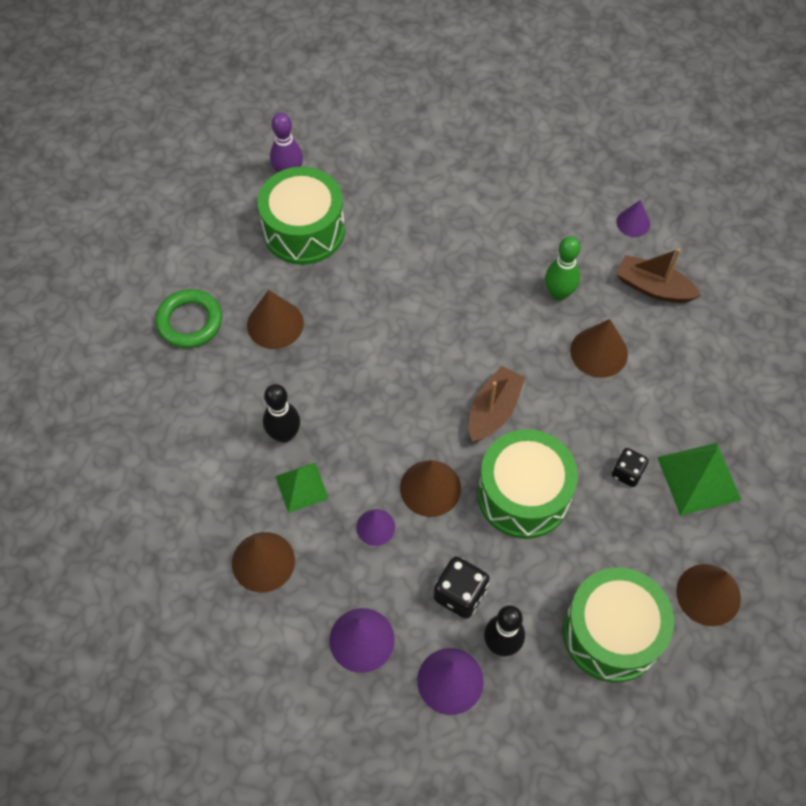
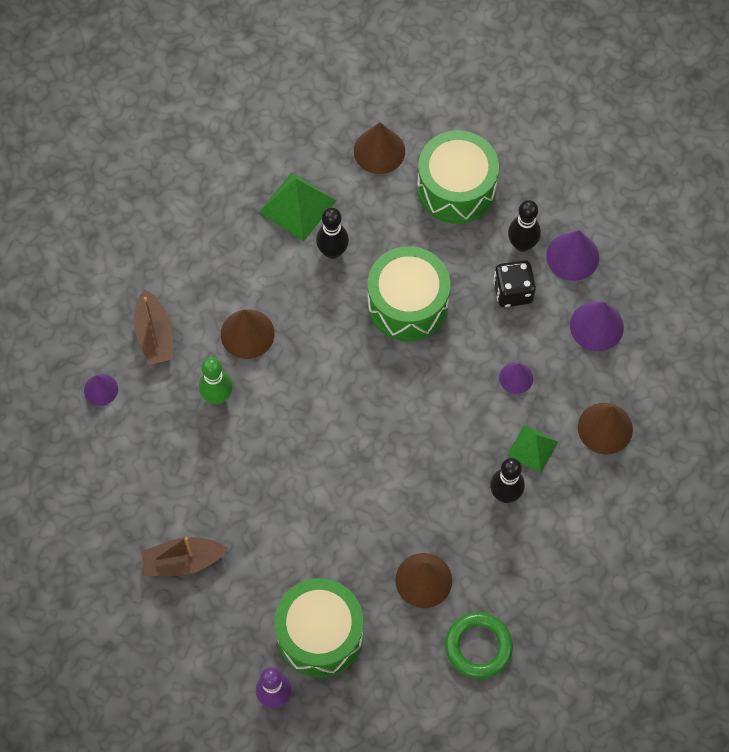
camera: 130 degrees left, 5 degrees up
(430, 488) = (456, 365): brown cone -> none
(493, 411) = (359, 369): brown boat -> brown boat (183, 561)
(627, 473) = (332, 251): black dice -> black bowling pin

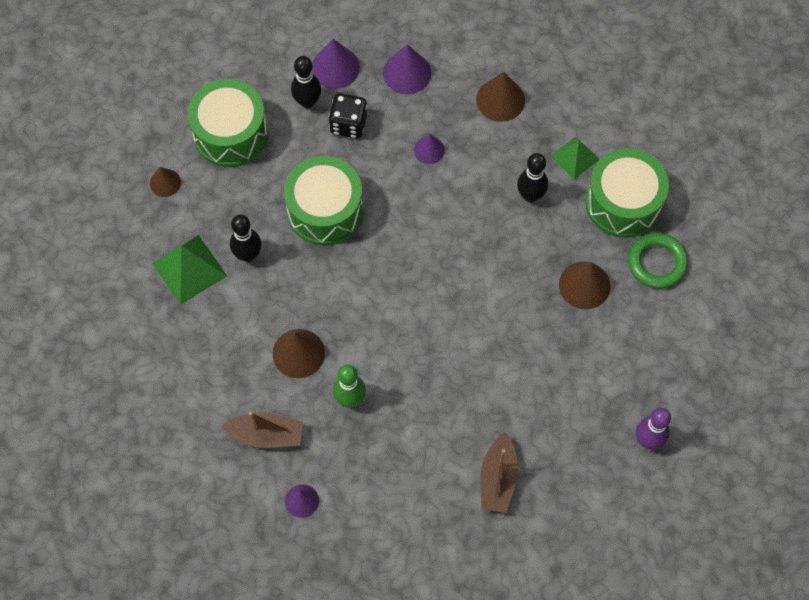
camera: 70 degrees left, 0 degrees up
(320, 634) = (604, 384): green drum -> green drum (623, 203)
(379, 151) = (165, 182): brown cone -> brown cone, size x0.63
(532, 448) = (497, 160): green pyramid -> green pyramid (574, 157)

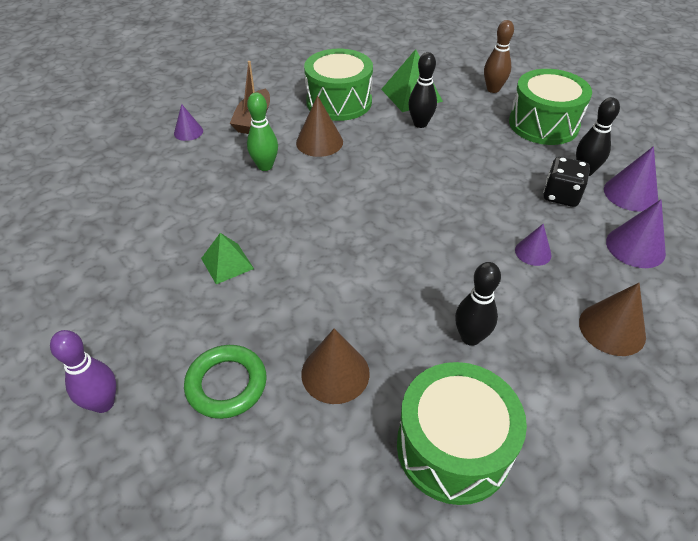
camera: 100 degrees right, 20 degrees down
(165, 182) = (493, 89): brown cone -> brown bowling pin
(325, 210) = (460, 170): green drum -> green drum (339, 102)
(498, 479) = (137, 253): brown boat -> none
(574, 157) = (528, 398): green pyramid -> green pyramid (227, 263)
(657, 263) = (350, 473): green ring -> green ring (226, 384)

